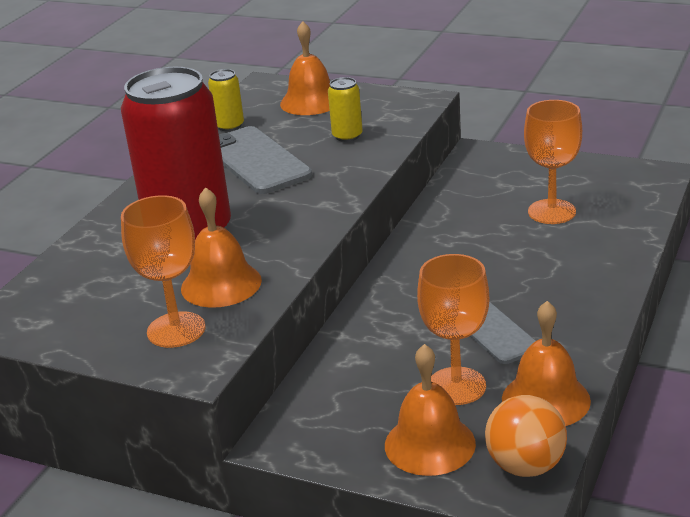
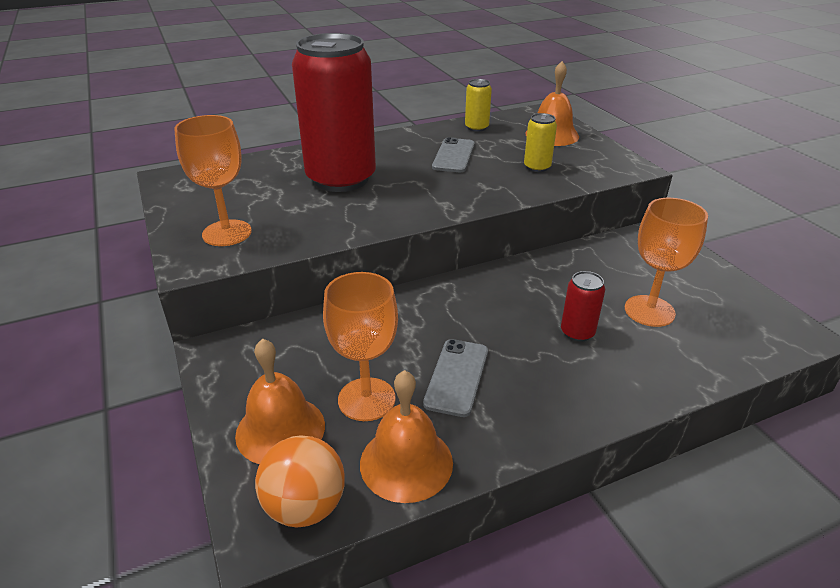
camera: 40 degrees right, 5 degrees up
(221, 284) = (298, 220): orange bell -> none
(256, 161) = (454, 156): grey phone -> grey phone, size x0.64
(527, 254) = (577, 332): none -> red can

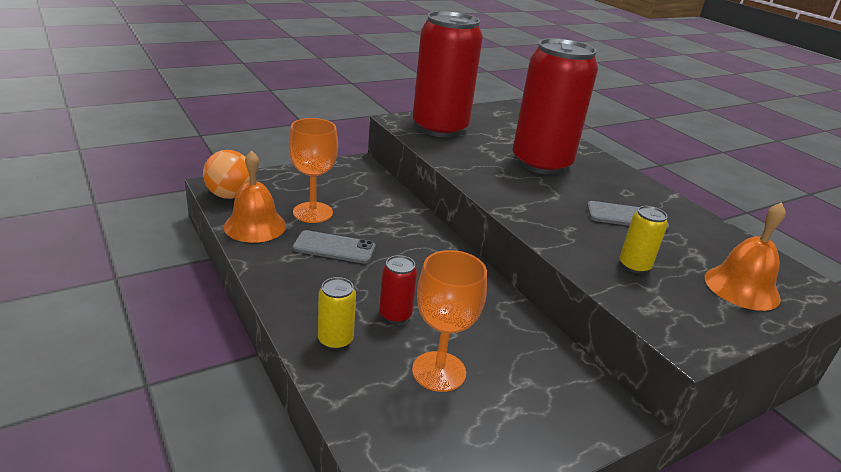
camera: 80 degrees right, 5 degrees down
(227, 233) = (440, 128): orange goblet -> red can
(280, 429) = (289, 186): orange bell -> none
(476, 127) = (714, 235): yellow can -> yellow can (335, 340)

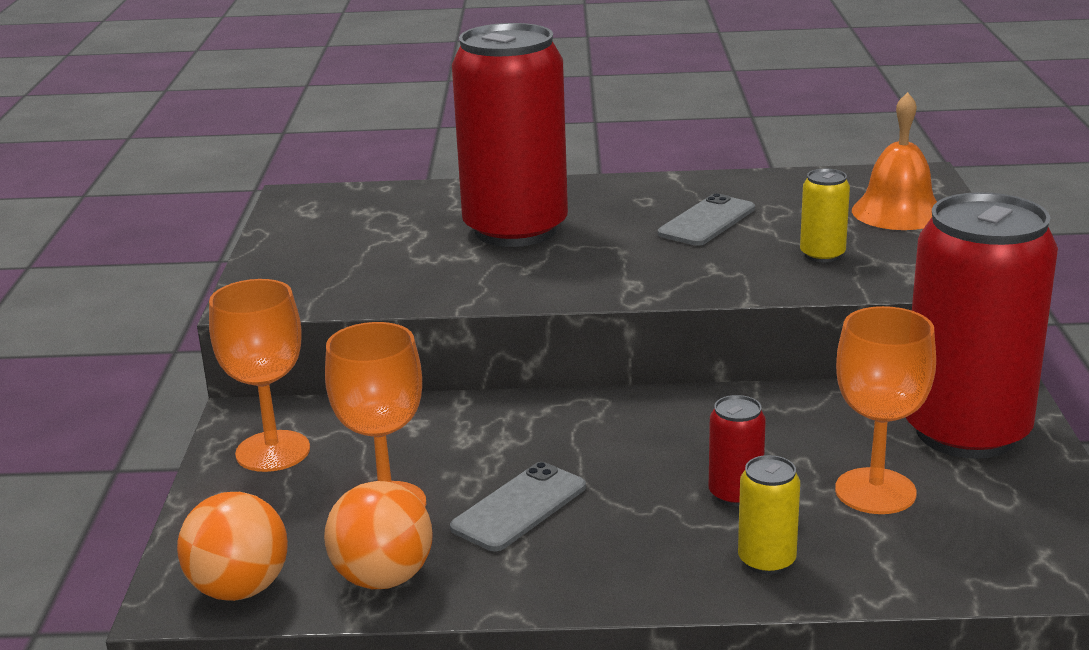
camera: 55 degrees left, 5 degrees down
(255, 226) = (383, 578): orange bell -> orange ball
(336, 176) = (273, 451): none -> orange goblet
(440, 128) = (318, 273): red can -> red can (966, 432)

